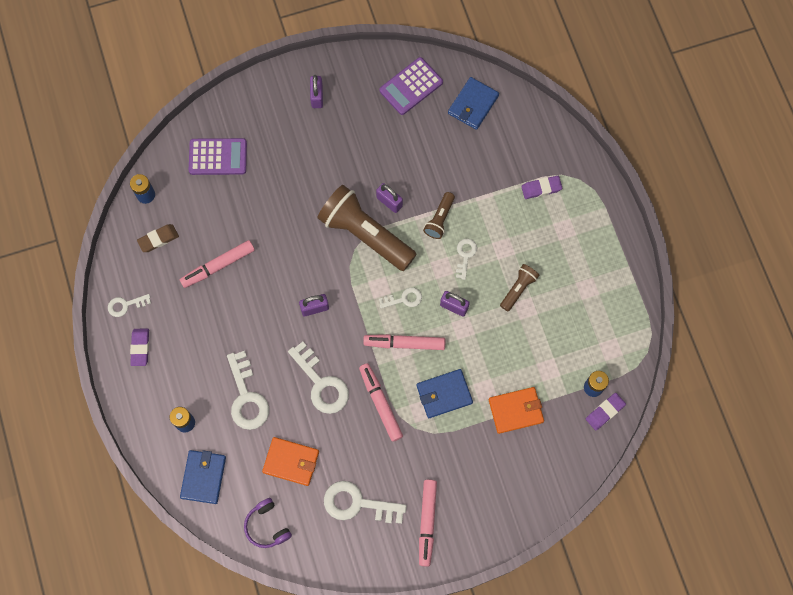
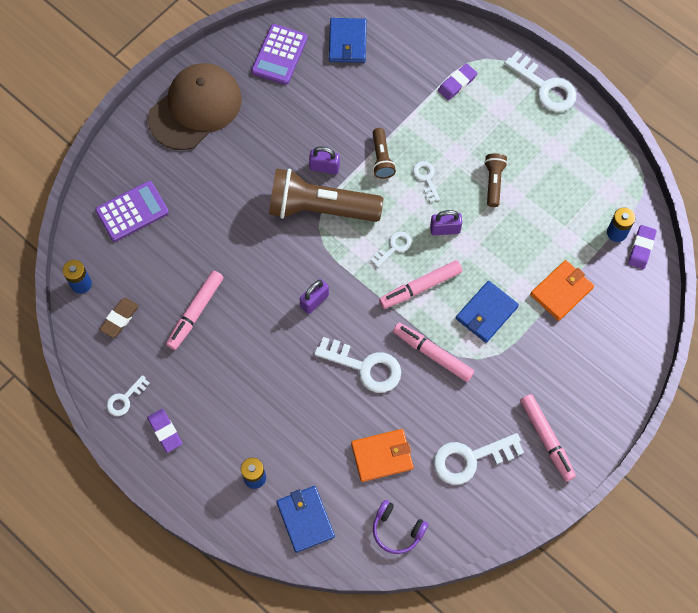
camera: 30 degrees left, 5 degrees down
(246, 397) = (300, 419): white key -> white key (545, 87)
(317, 97) = (195, 108): purple padlock -> brown cap

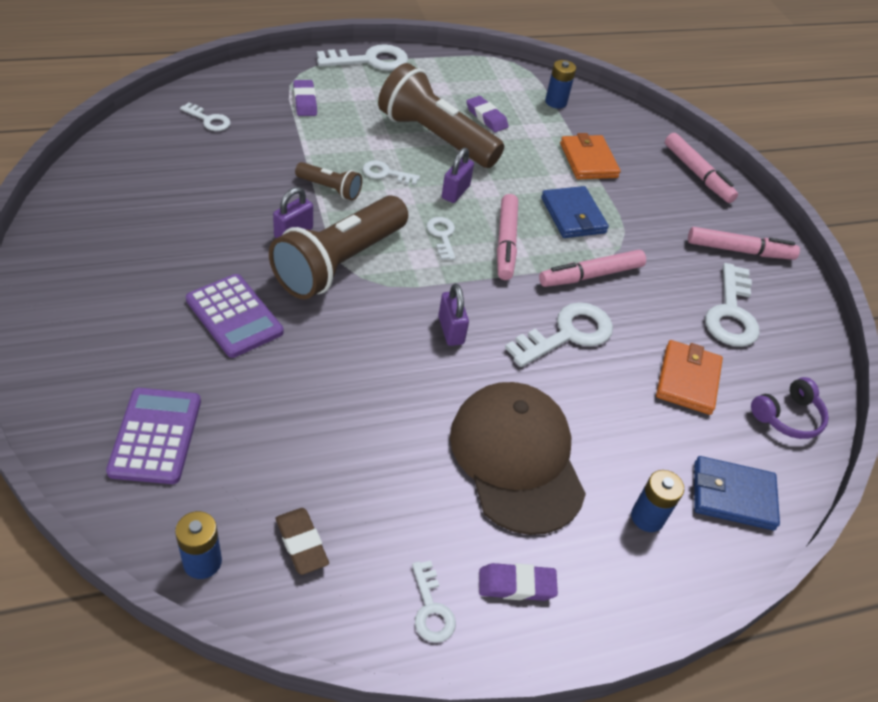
camera: 65 degrees left, 20 degrees down
(195, 108) = (88, 292): brown cap -> brown cap (516, 458)
(195, 312) = (368, 450): pink marker -> pink marker (697, 174)
(279, 55) = (114, 190): purple calculator -> purple calculator (234, 316)
(347, 42) = (167, 138): blue wallet -> none
(385, 49) = (209, 120): none -> white key
(493, 182) = (435, 137): brown flashlight -> brown flashlight, size x2.12
(641, 248) = (583, 99): purple eraser -> purple eraser (486, 117)

